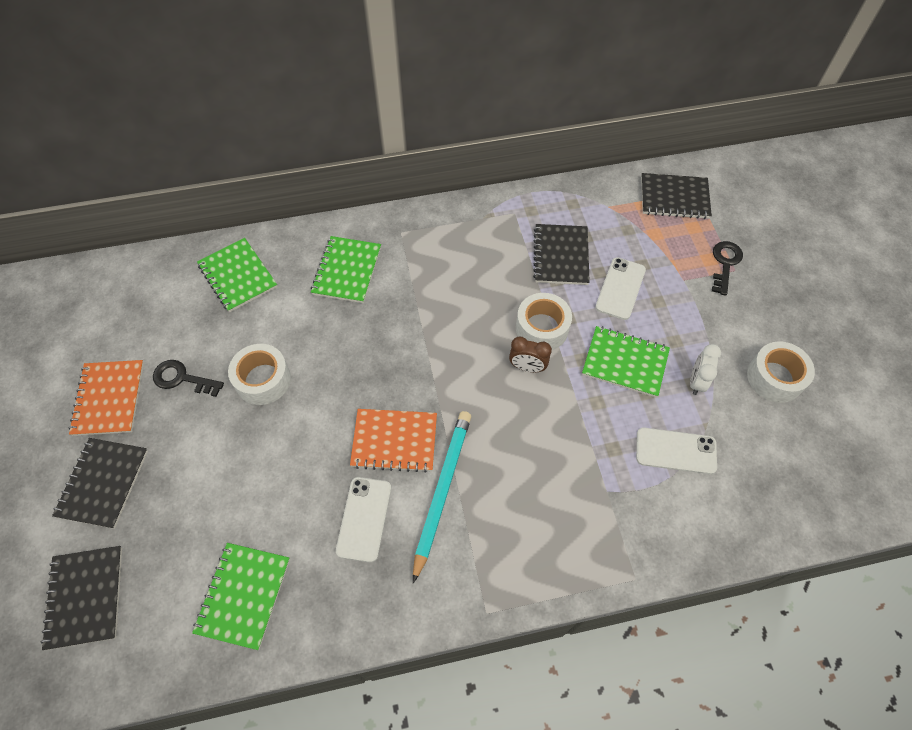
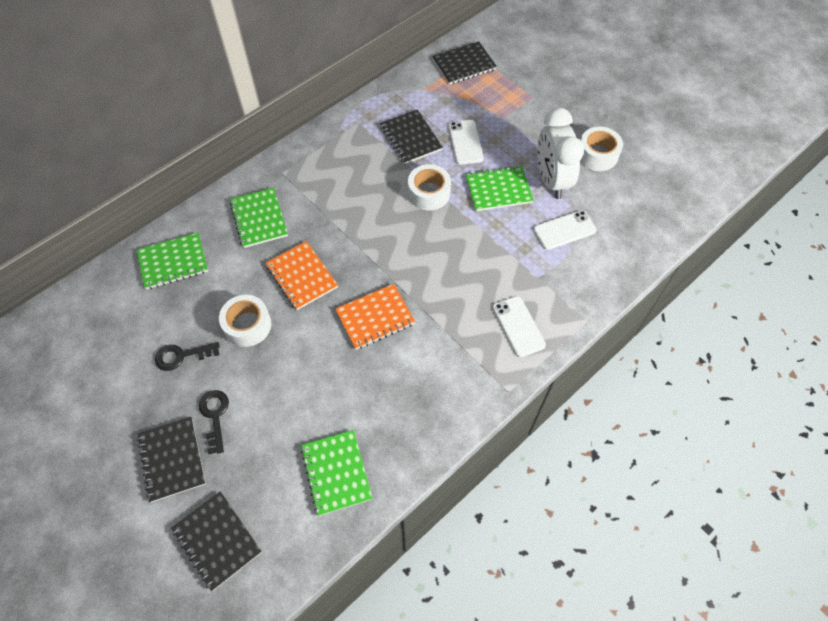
camera: 30 degrees left, 0 degrees up
(109, 399) = (131, 400): orange notebook -> orange notebook (301, 276)
(238, 276) = (173, 262): green notebook -> green notebook turned 45 degrees counterclockwise
(364, 519) = (388, 378): white phone -> white phone (518, 326)
(442, 491) = (430, 332): turquoise pencil -> none
(527, 367) = (435, 224): brown clock -> none
(696, 381) = (551, 180): white clock -> white clock, size x2.08
(725, 264) = (524, 95): black key -> black key (215, 416)

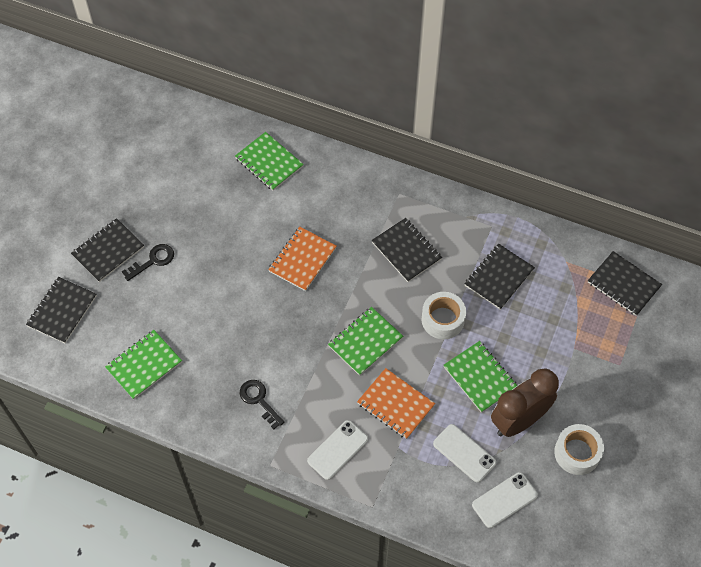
camera: 65 degrees right, 0 degrees up
(182, 356) = (191, 213): black key -> black key (259, 400)
(247, 325) = (238, 243): white tape -> none
(259, 219) = (342, 200): green notebook -> green notebook (365, 342)
(344, 191) = (406, 251): none -> black notebook
(375, 317) = (290, 333): orange notebook -> orange notebook (395, 404)
(465, 142) = (521, 326): white phone -> white phone (504, 500)
(551, 180) = (518, 420): white clock -> brown clock

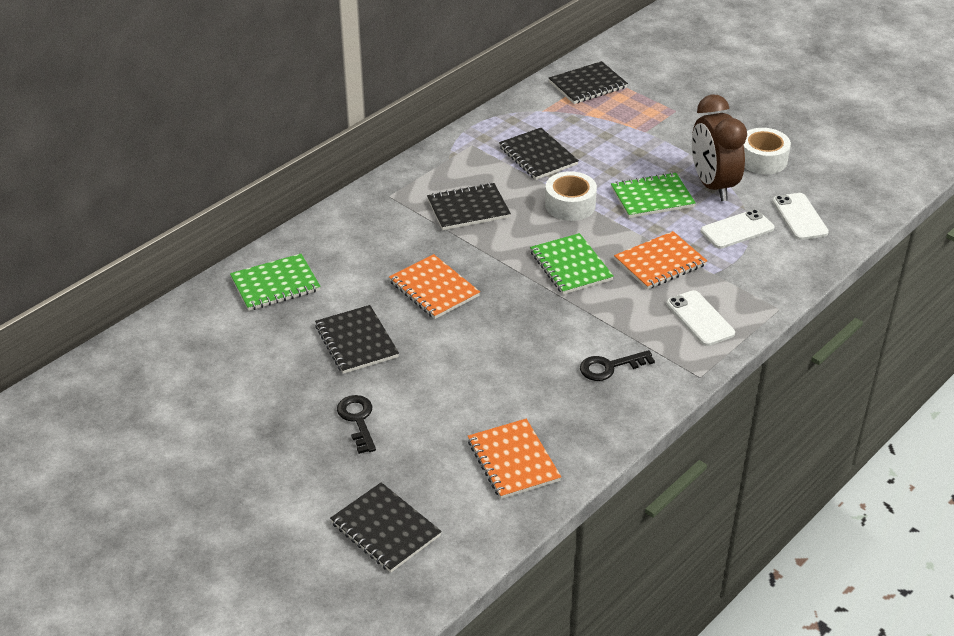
camera: 70 degrees left, 20 degrees down
(108, 251) = (315, 462): black notebook -> black notebook (356, 341)
(144, 365) = (513, 461): green notebook -> orange notebook

